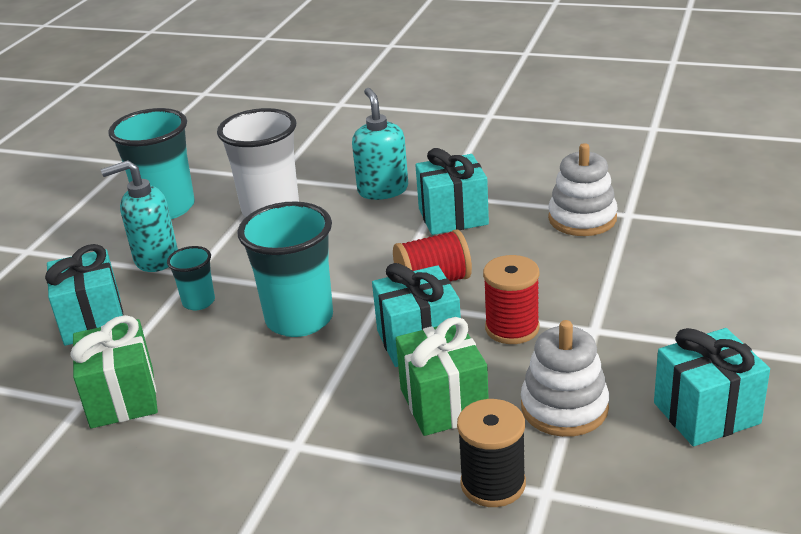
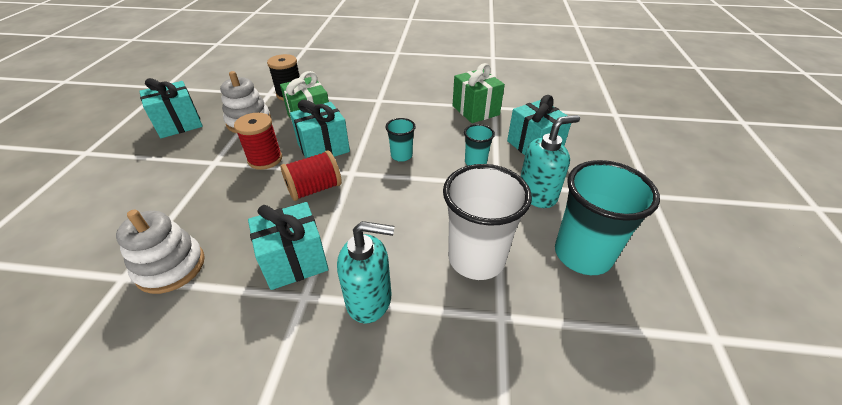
camera: 165 degrees right, 10 degrees up
(299, 319) = (401, 156): turquoise cup -> turquoise cup, size x0.50
(383, 190) = (369, 300): turquoise soap dispenser -> turquoise soap dispenser turned 60 degrees counterclockwise

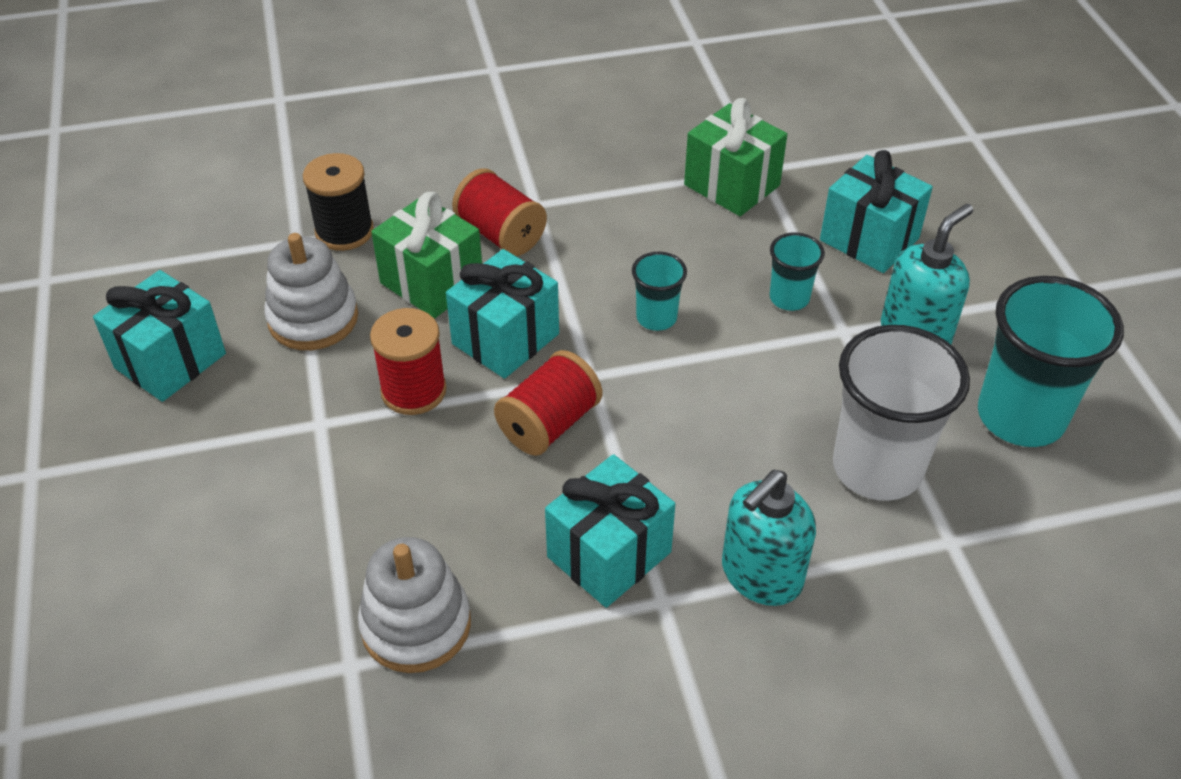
camera: 20 degrees left, 5 degrees up
(354, 108) = (500, 234): none -> red spool
(369, 300) = (761, 575): turquoise soap dispenser -> turquoise soap dispenser turned 150 degrees clockwise

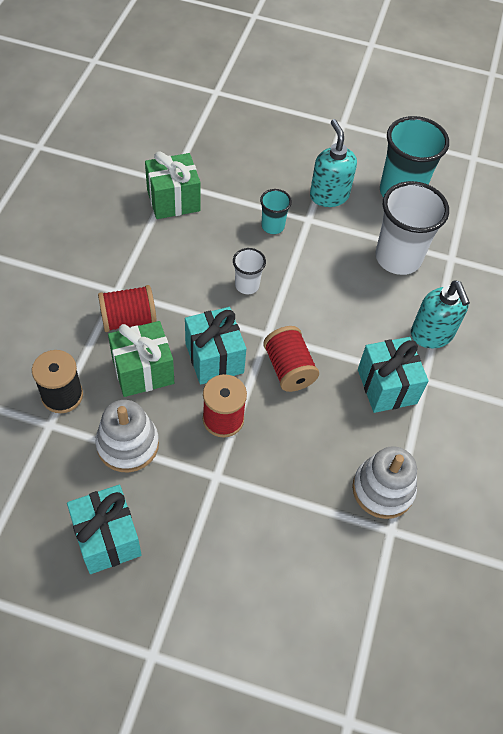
camera: 65 degrees left, 10 degrees up
(656, 318) = (247, 285): turquoise cup -> white cup
(869, 239) = (256, 173): turquoise gift -> none

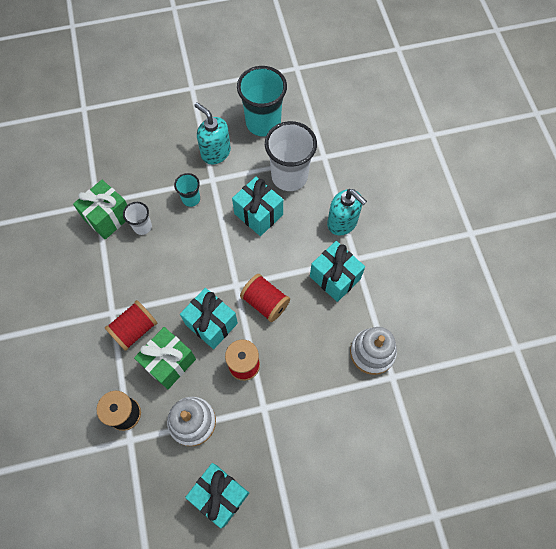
camera: 25 degrees left, 10 degrees up
(247, 285) = (200, 255): white cup -> white cup (142, 227)
(338, 277) = (258, 214): none -> turquoise gift

